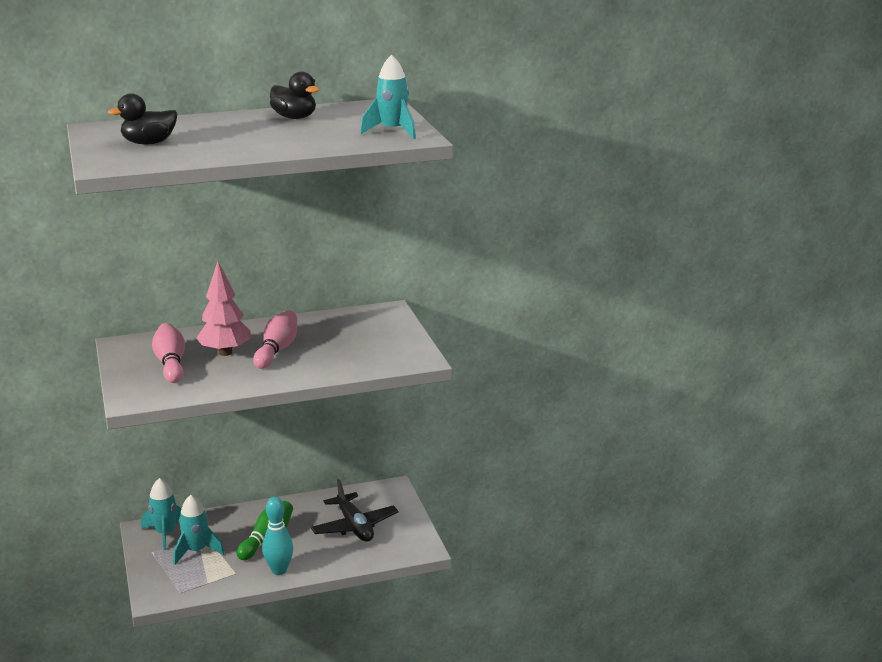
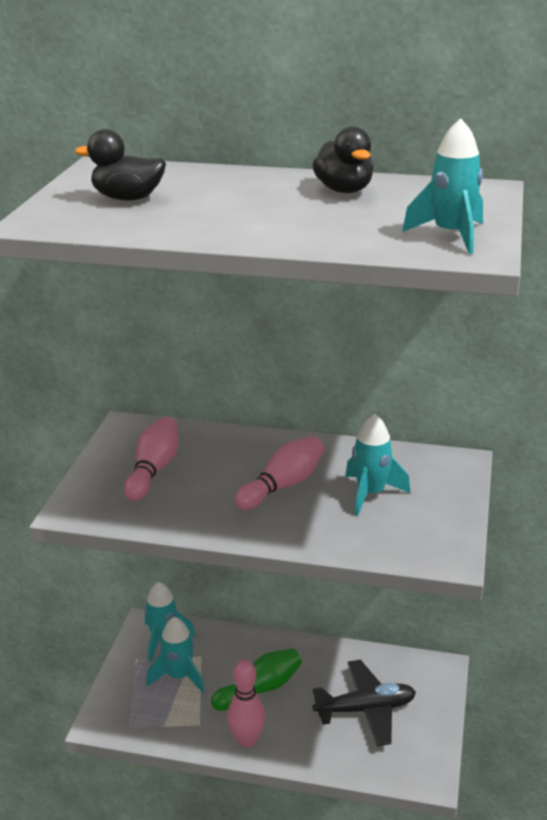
camera: 30 degrees right, 5 degrees up
(225, 352) = (223, 471): pink tree -> none
(279, 570) = (247, 740): turquoise bowling pin -> pink bowling pin
(343, 340) = (371, 494): none -> turquoise rocket
(354, 526) = (366, 709): black plane -> black plane turned 105 degrees counterclockwise

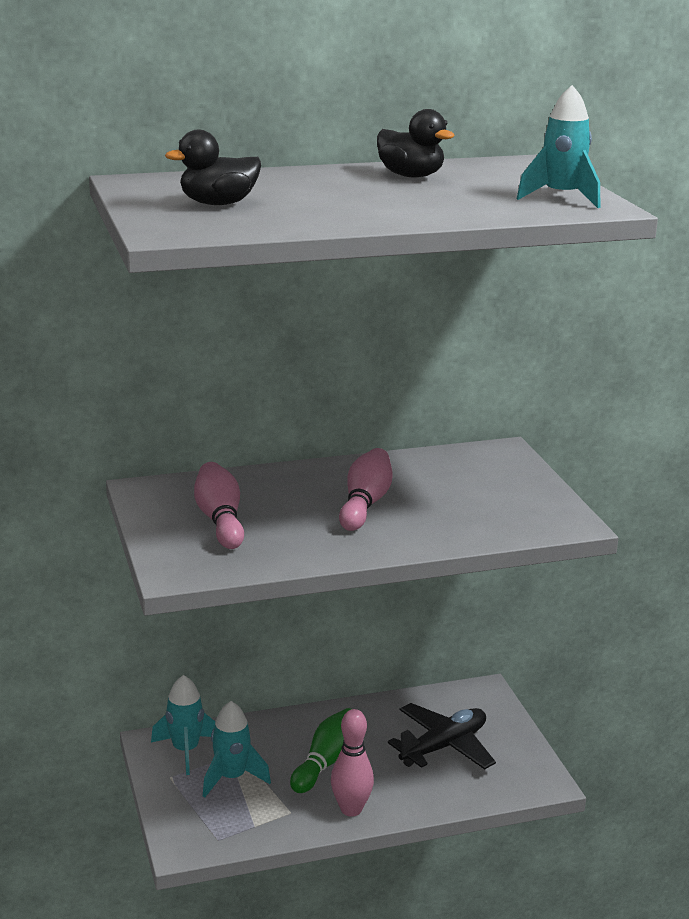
camera: 30 degrees left, 5 degrees down
(371, 494) = (453, 492): turquoise rocket -> none

